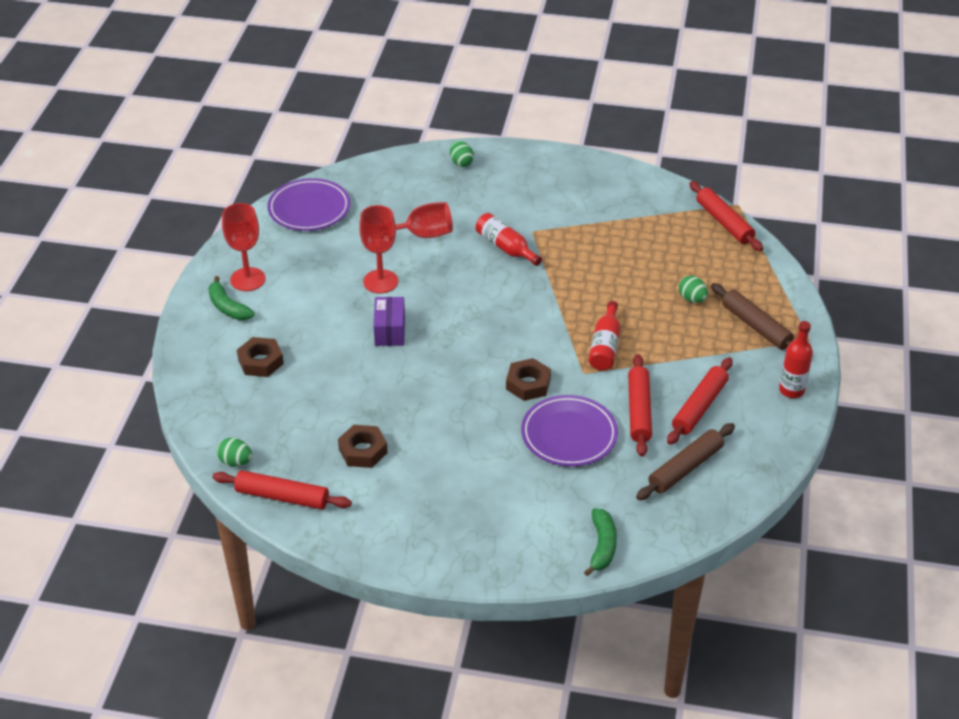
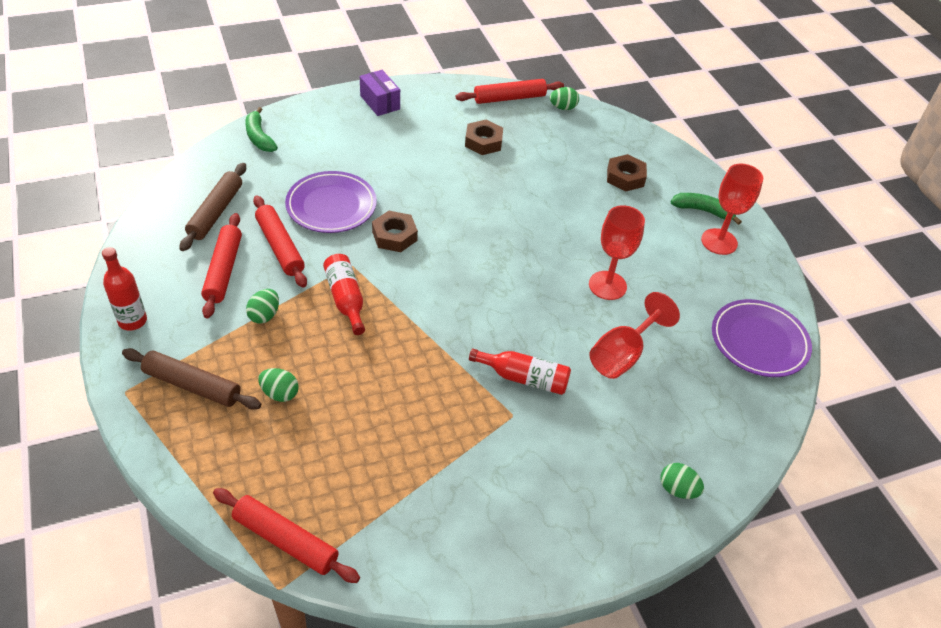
camera: 145 degrees right, 5 degrees up
(390, 331) = (552, 240): purple box -> purple box (380, 102)
(679, 357) = (264, 315): none -> green egg

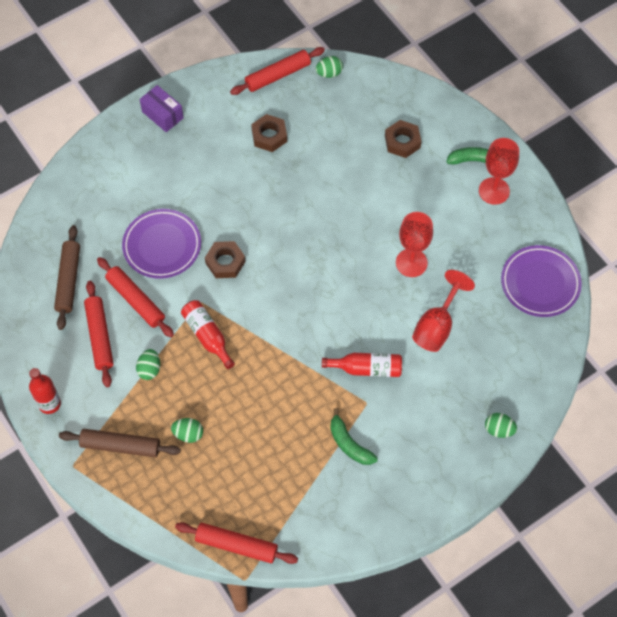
camera: 10 degrees left, 15 degrees up
(259, 137) = (71, 188): green banana -> green banana (349, 444)

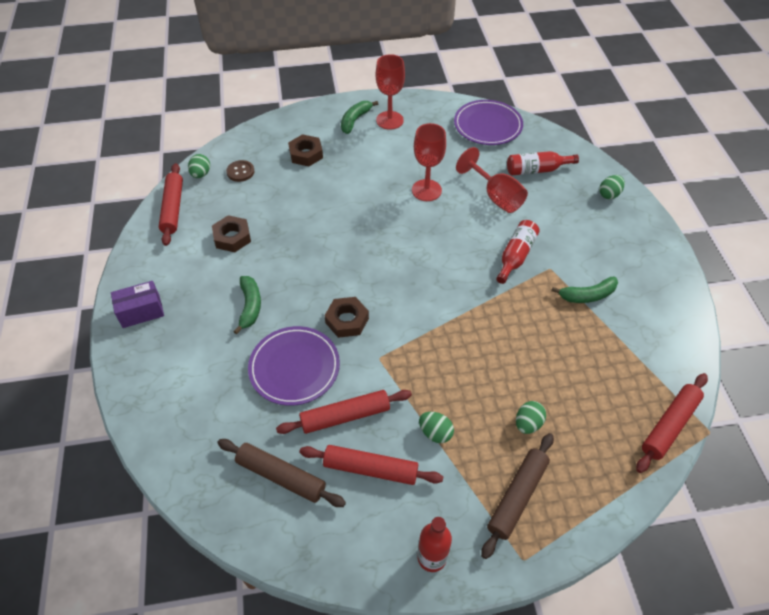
camera: 65 degrees left, 10 degrees down
(204, 186) = (250, 306): none -> green banana
(207, 336) = (422, 365): red bottle -> red bottle (536, 170)
(349, 101) = (240, 172): none -> brown button

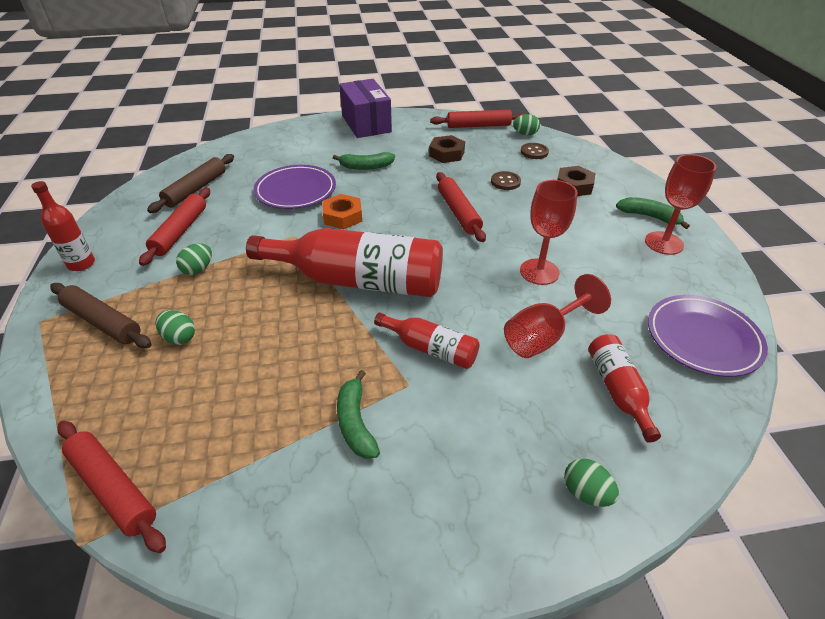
camera: 90 degrees right, 10 degrees down
(141, 311) = (366, 124): purple box -> purple box, size x1.65
(294, 197) = (505, 182): none -> brown button
(345, 416) = (238, 217): red rolling pin -> red rolling pin (458, 212)
(347, 320) = (343, 216): brown nut -> orange nut
(444, 302) = (358, 280): none -> red bottle

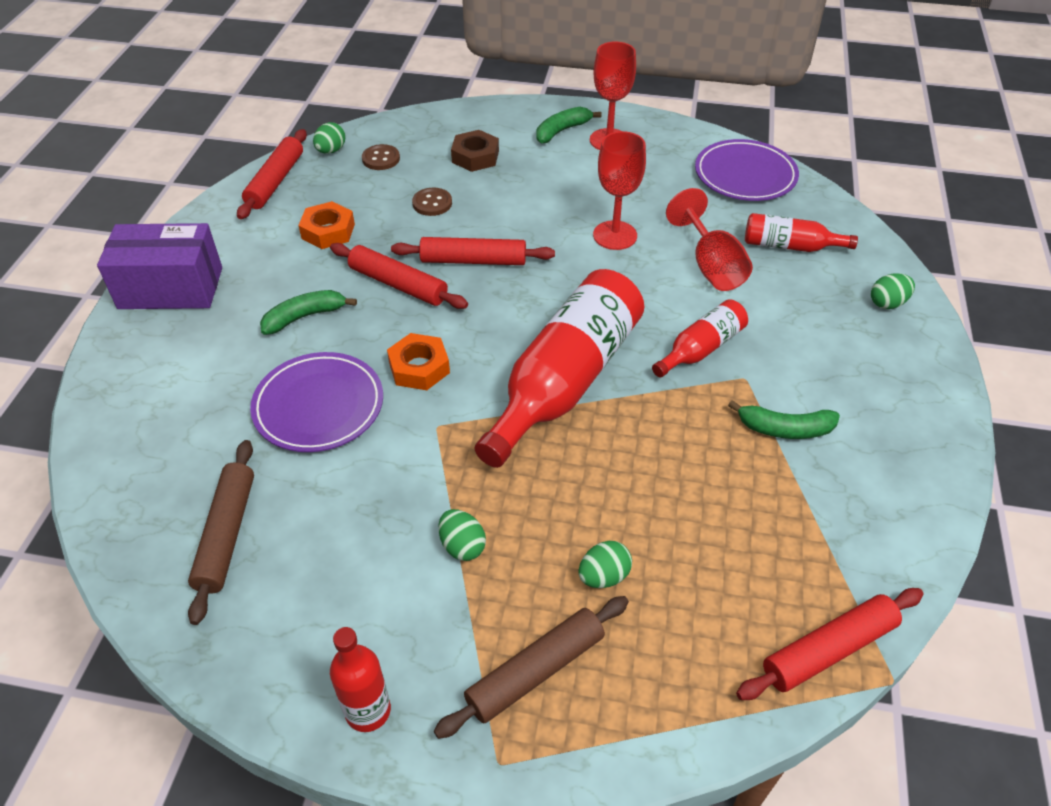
camera: 70 degrees left, 5 degrees up
(180, 231) = (348, 564): red rolling pin -> red rolling pin (398, 284)
(196, 189) = (227, 534): brown rolling pin -> brown rolling pin turned 45 degrees clockwise
(366, 167) = (304, 317): green banana -> green banana turned 135 degrees counterclockwise
(446, 154) = (328, 231): brown nut -> orange nut

